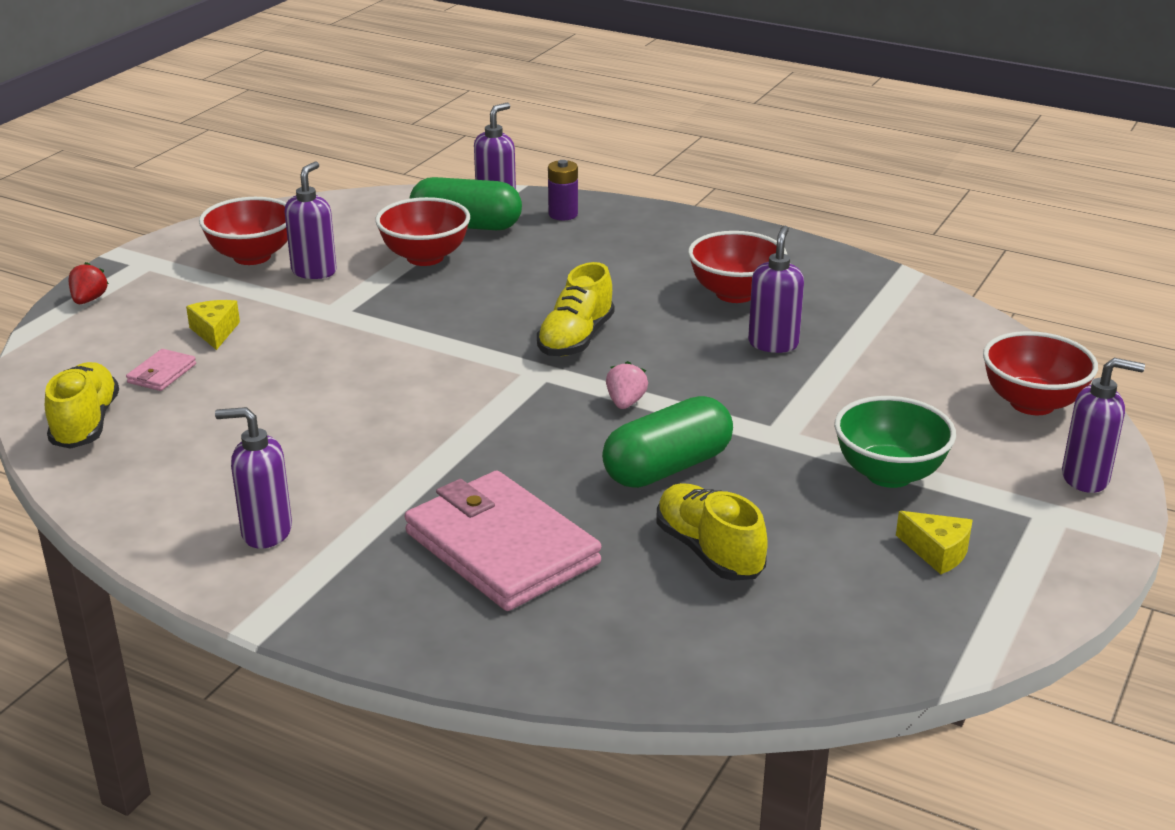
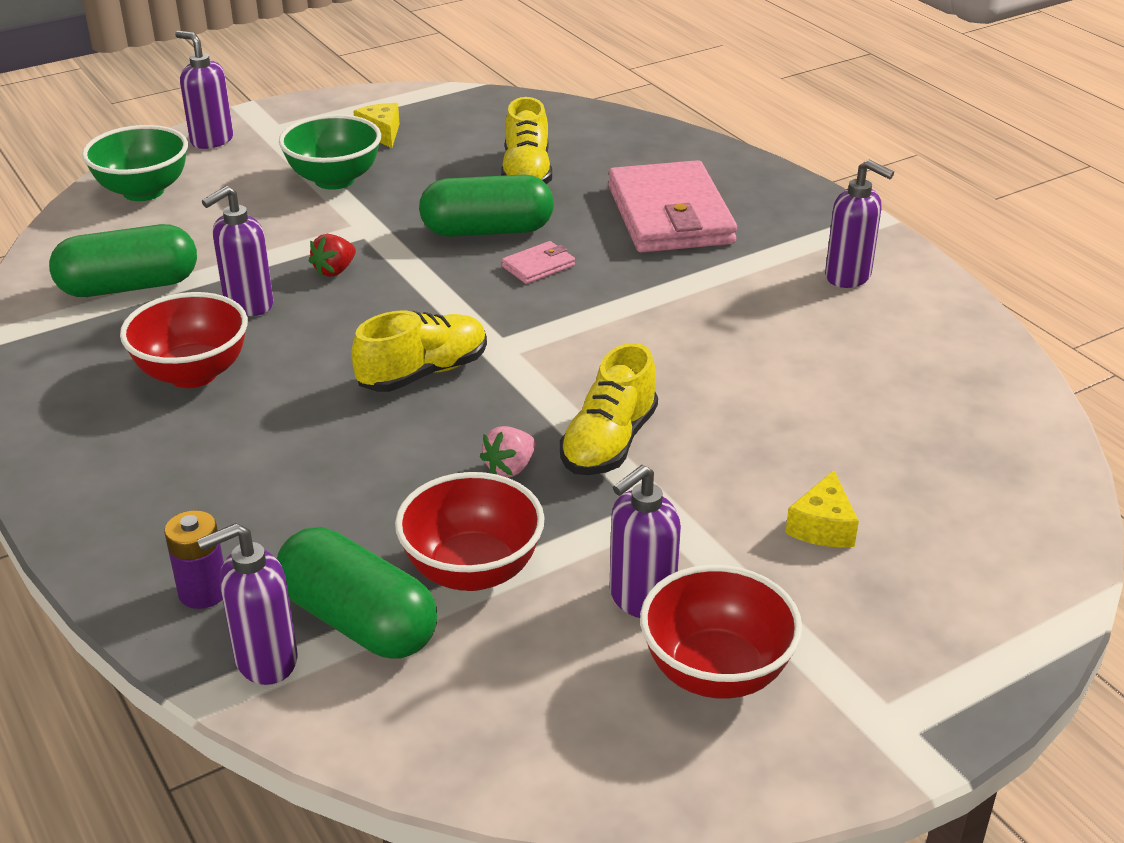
camera: 150 degrees left, 5 degrees up
(86, 424) = (1003, 436): yellow shoe -> yellow shoe (609, 443)
(89, 300) = (990, 658): red strawberry -> red strawberry (334, 271)
(162, 373) = (906, 479): pink wallet -> pink wallet (538, 266)
(625, 402) = (455, 292): pink strawberry -> pink strawberry (510, 468)
(883, 329) = (129, 286): none -> green capsule
(1032, 403) = (143, 191): red bowl -> green bowl

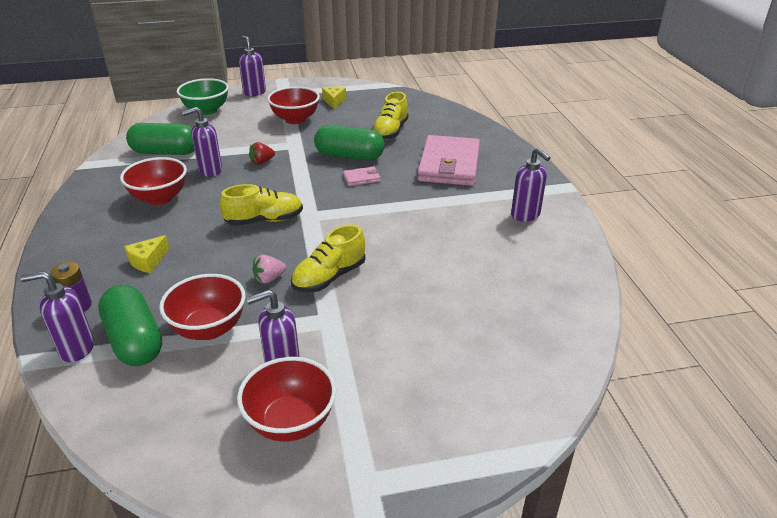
camera: 20 degrees right, 0 degrees up
(334, 180) = (295, 119): green bowl -> red bowl
(823, 526) = (412, 353): yellow cheese -> yellow cheese (148, 261)

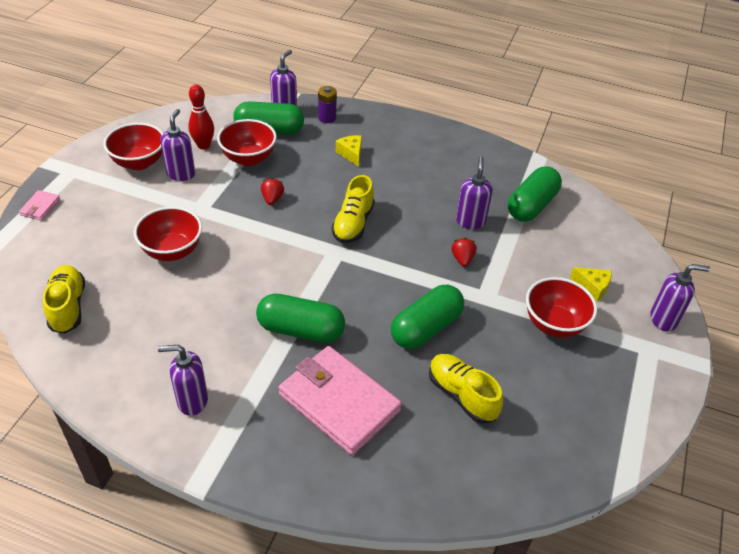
camera: 120 degrees right, 10 degrees up
(160, 198) = (441, 181): red bowl -> red bowl (172, 251)
(206, 110) = (624, 261): green bowl -> none
(208, 381) = (203, 145): none -> red bowling pin
(269, 279) = (272, 199): pink strawberry -> red strawberry
(329, 277) = (242, 227): yellow shoe -> yellow shoe (68, 307)
(334, 101) = (591, 385): yellow cheese -> yellow cheese (592, 287)
(362, 178) = (371, 315): pink wallet -> pink wallet (40, 207)
(410, 199) = (301, 330): none -> green capsule

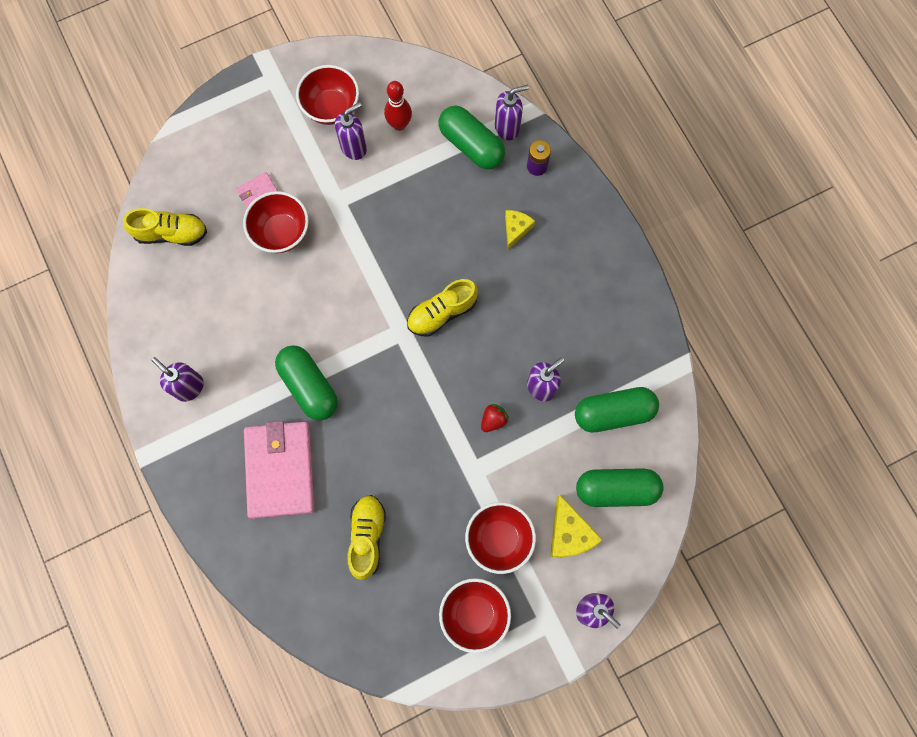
camera: 45 degrees right, 30 degrees up
(40, 207) = (222, 107): pink wallet -> pink wallet (257, 191)
(68, 307) = (171, 233): yellow shoe -> yellow shoe turned 60 degrees clockwise
(248, 158) = (423, 169): red bowl -> red bowl (474, 614)
(272, 199) = (402, 234): red strawberry -> none
(426, 328) = (399, 460): green capsule -> green capsule (616, 489)
(592, 287) = (569, 533): yellow cheese -> yellow cheese, size x1.54

